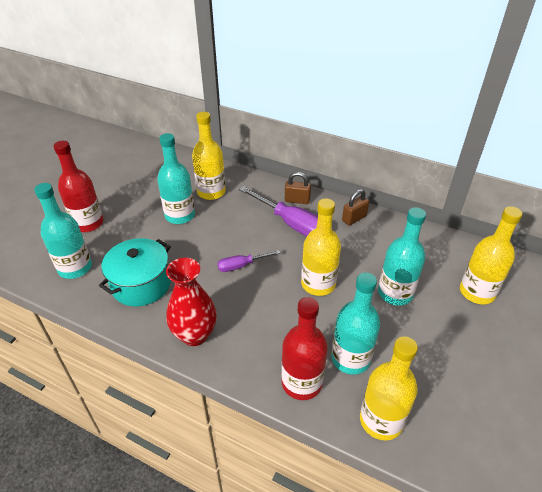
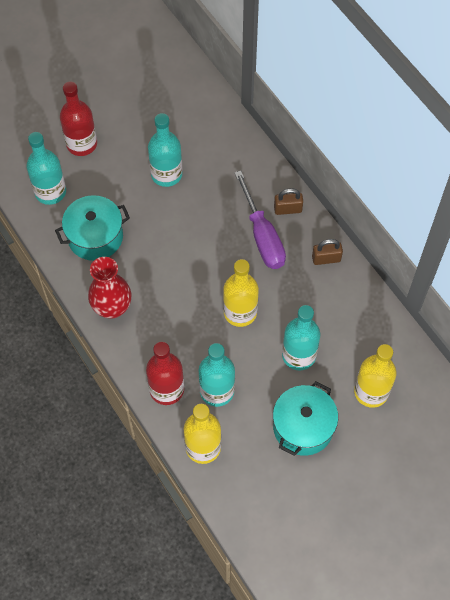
camera: 30 degrees right, 20 degrees up
(211, 192) = (212, 158): yellow bottle -> none
(241, 266) = (188, 260): purple screwdriver -> none
(297, 200) = (287, 209): brown padlock -> brown padlock turned 45 degrees counterclockwise
(452, 349) = (303, 427): none -> turquoise pot

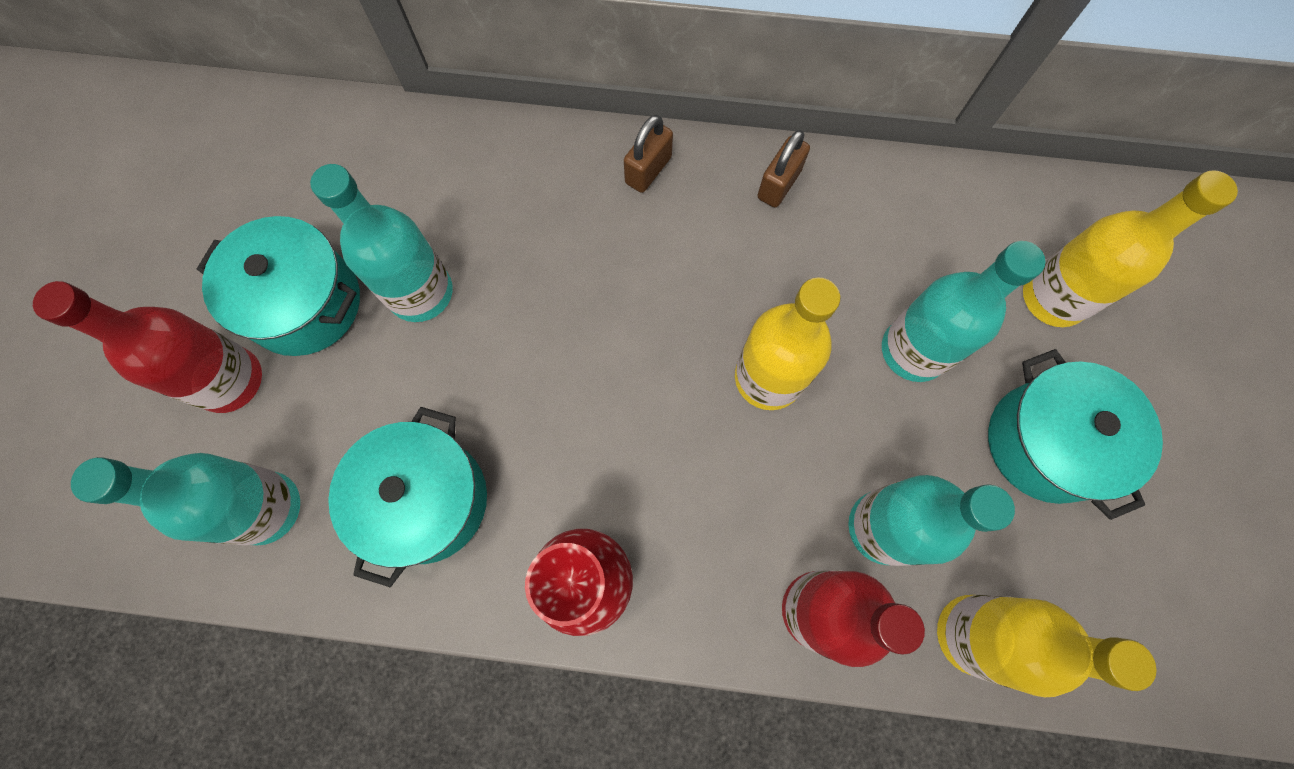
camera: 50 degrees left, 10 degrees up
(129, 142) = (304, 303): none -> turquoise pot
(262, 236) = (662, 240): purple screwdriver -> none

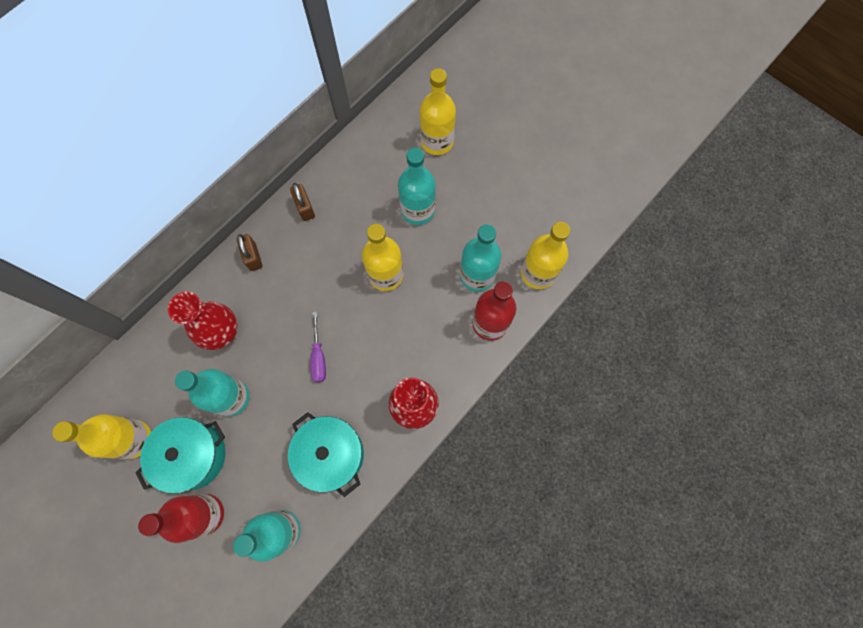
camera: 55 degrees left, 0 degrees up
(281, 210) = (134, 439): none -> yellow bottle
(506, 212) = (222, 333): none -> red vase
(565, 371) = (318, 356): none -> purple screwdriver
(1046, 442) = (489, 191): turquoise pot -> none

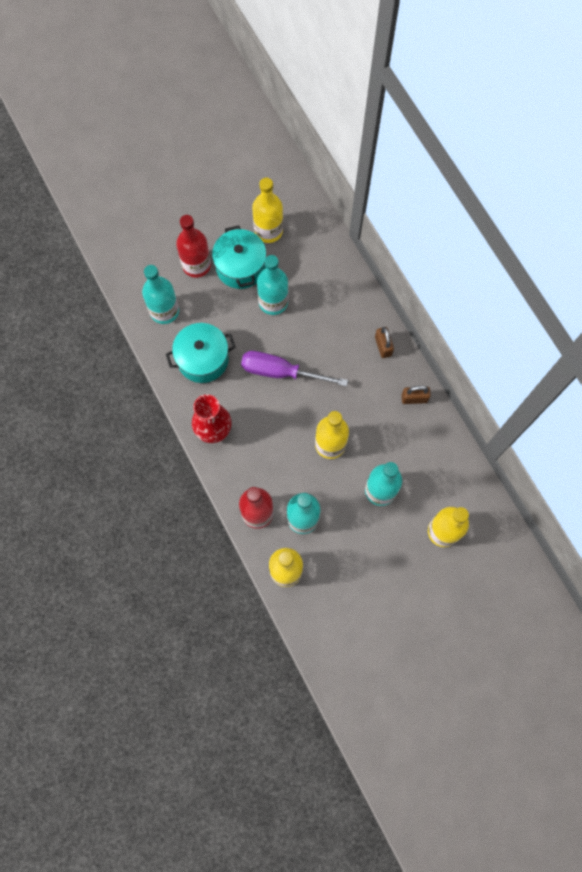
camera: 110 degrees right, 0 degrees up
(222, 333) = (326, 308): red vase -> none
(253, 257) = (383, 346): brown padlock -> brown padlock turned 75 degrees clockwise
(318, 356) = (281, 372): purple screwdriver -> purple screwdriver, size x1.81

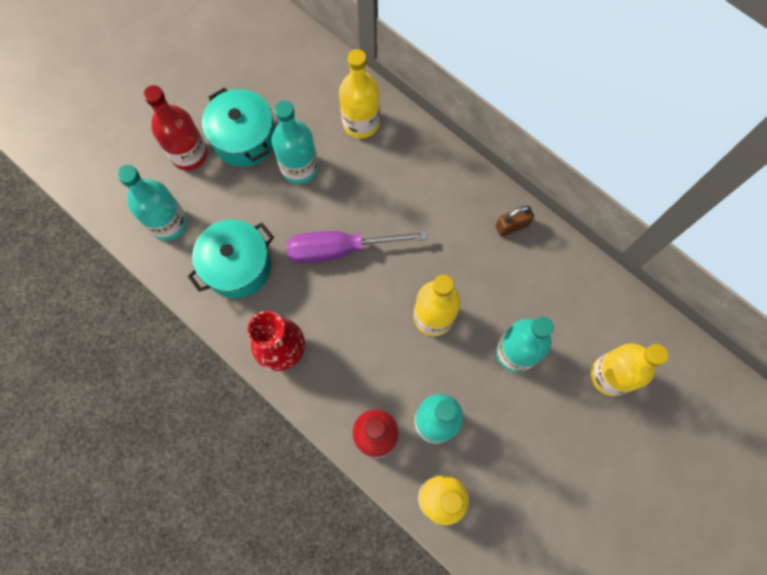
camera: 20 degrees left, 0 degrees up
(268, 231) = (263, 85): yellow bottle -> yellow bottle (361, 123)
(383, 346) = (451, 176): brown padlock -> none

